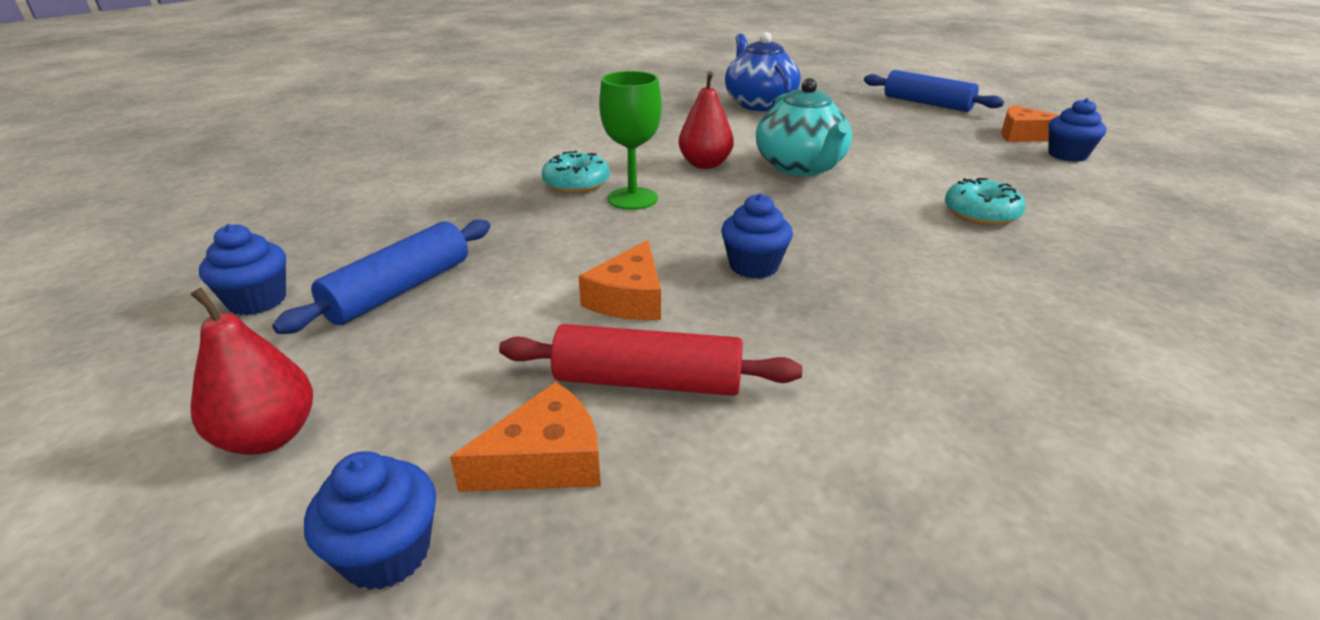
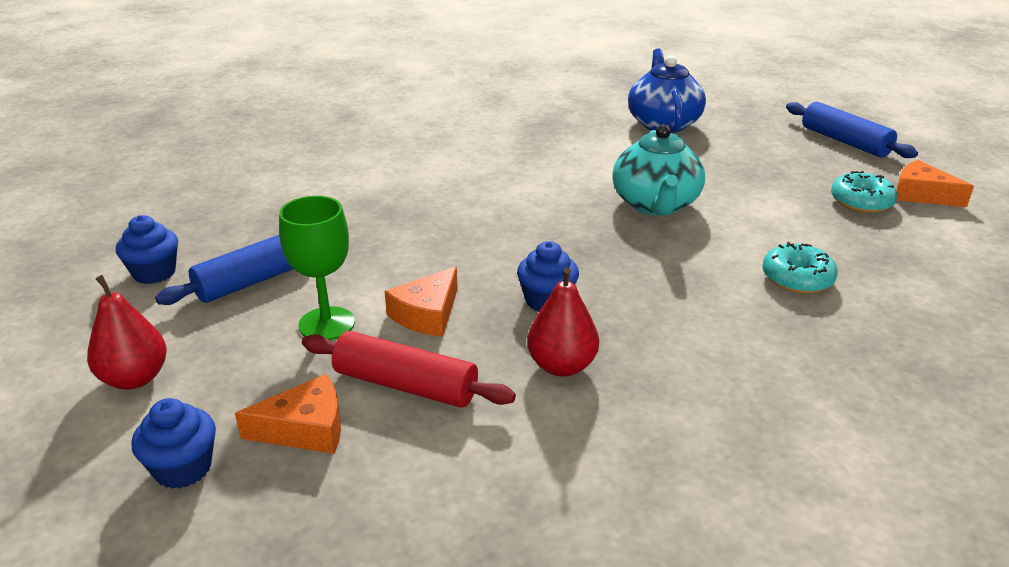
camera: 15 degrees right, 0 degrees up
(576, 183) = (439, 196): turquoise donut -> turquoise donut (861, 202)
(632, 198) = (480, 219): green goblet -> green goblet (326, 324)
(705, 164) = (566, 190): red pear -> red pear (561, 366)
(1067, 155) = (948, 224): blue cupcake -> none

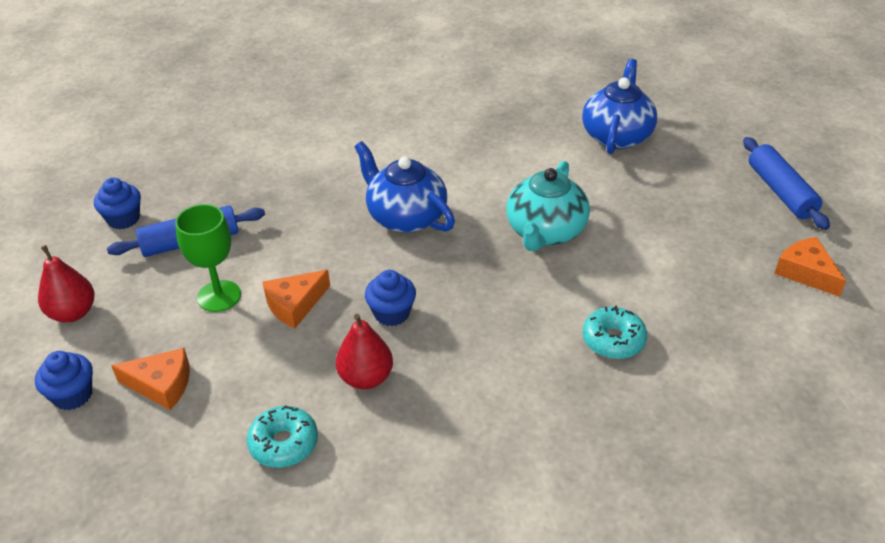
camera: 20 degrees right, 10 degrees up
(405, 385) = (245, 366): red rolling pin -> none
(499, 216) = (405, 217): none -> blue teapot
(861, 202) = (738, 269): turquoise donut -> turquoise donut (284, 443)

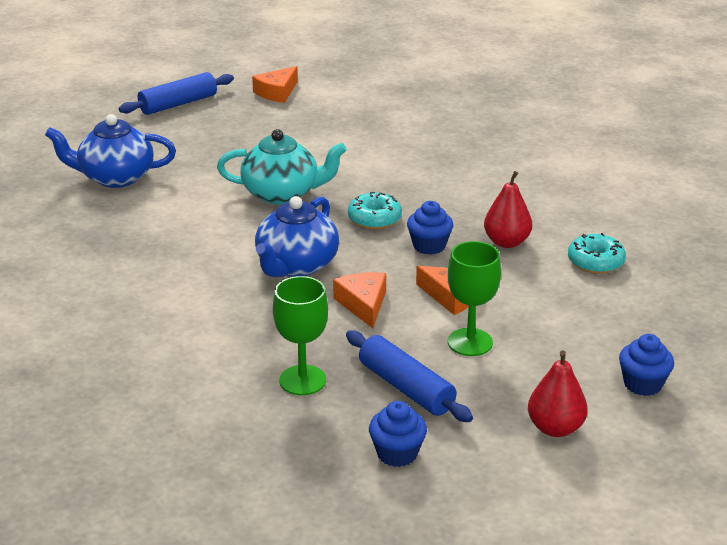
camera: 110 degrees left, 10 degrees down
(161, 385) = (592, 338): orange cheese -> orange cheese (363, 304)
(242, 190) = (302, 380): none -> green goblet
(613, 340) = (394, 152): turquoise donut -> turquoise donut (374, 219)

